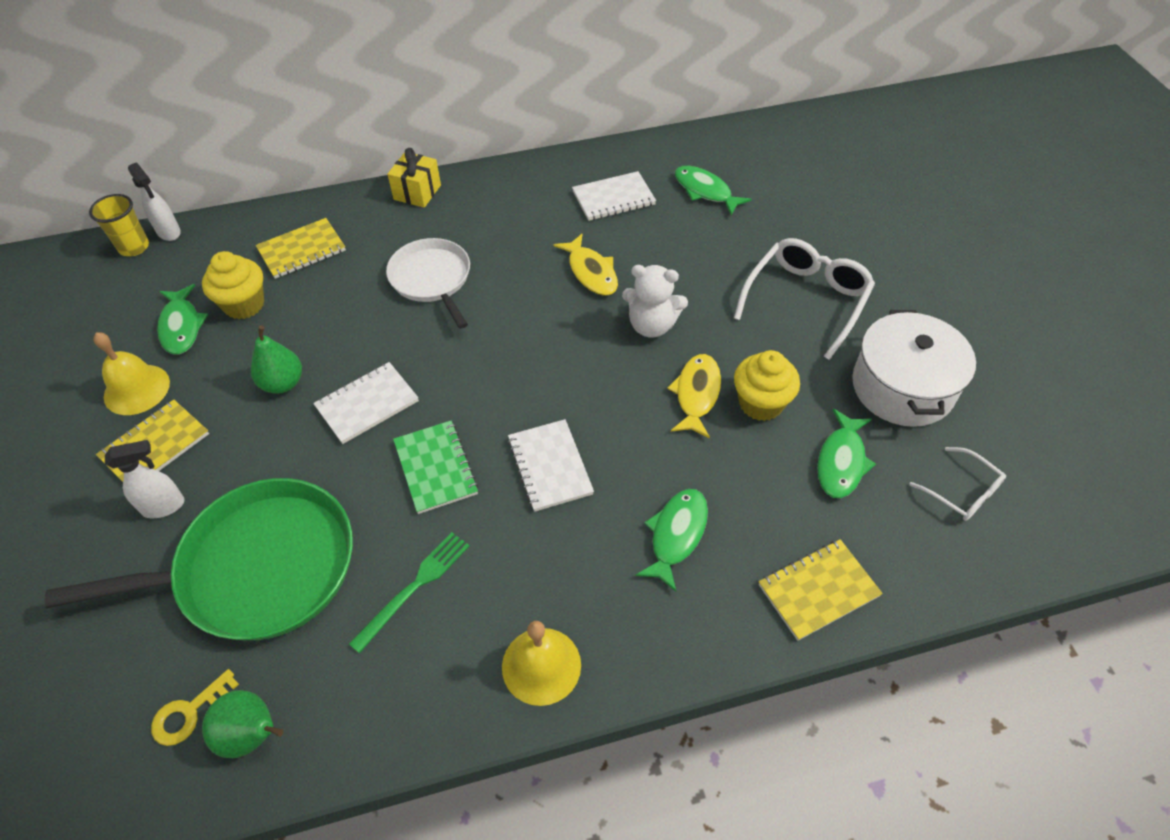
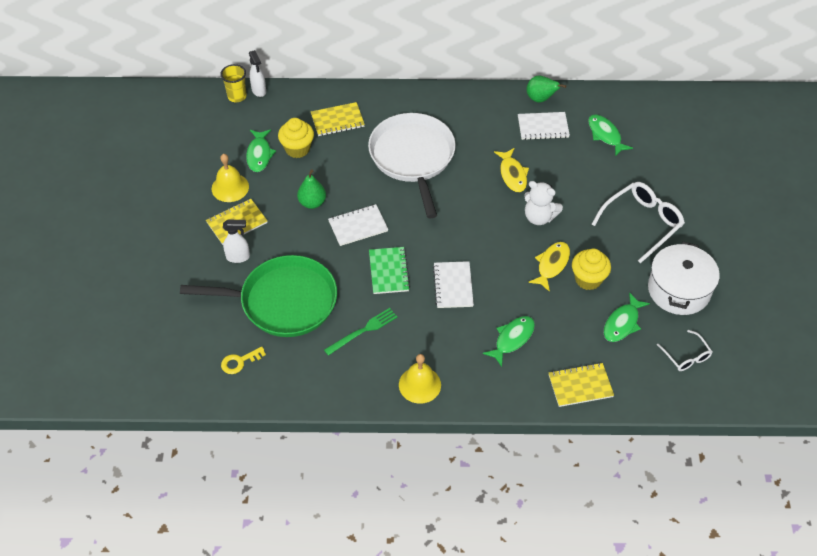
camera: 15 degrees right, 0 degrees up
(253, 735) = (269, 379): green pear -> green pear (540, 99)
(417, 192) = (417, 95): yellow gift -> none
(432, 279) = (413, 157): white pan -> white pan, size x1.65

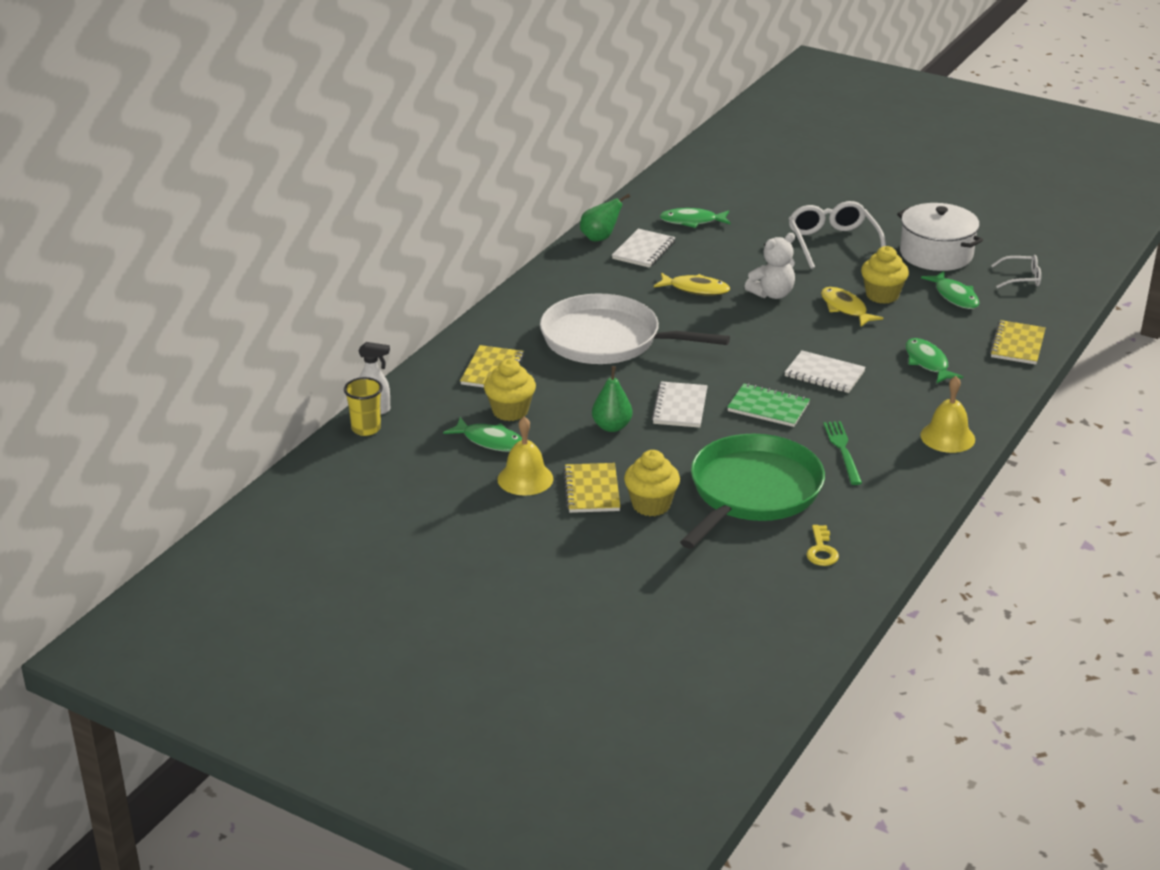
camera: 60 degrees left, 20 degrees down
(238, 257) = (651, 505): white spray bottle -> yellow cupcake

